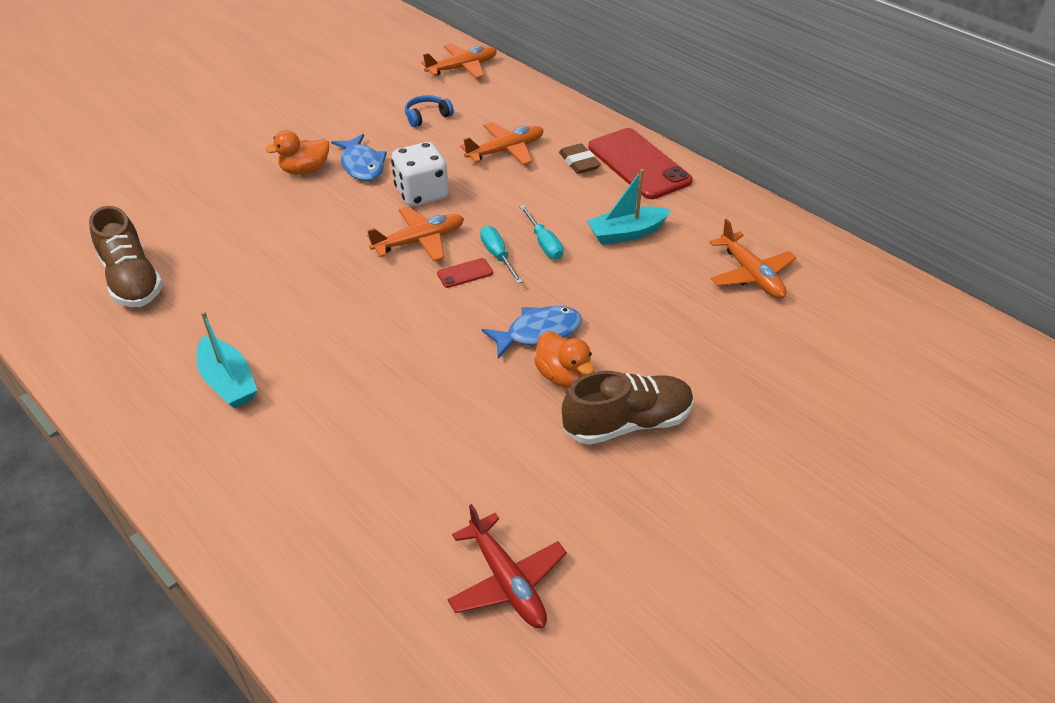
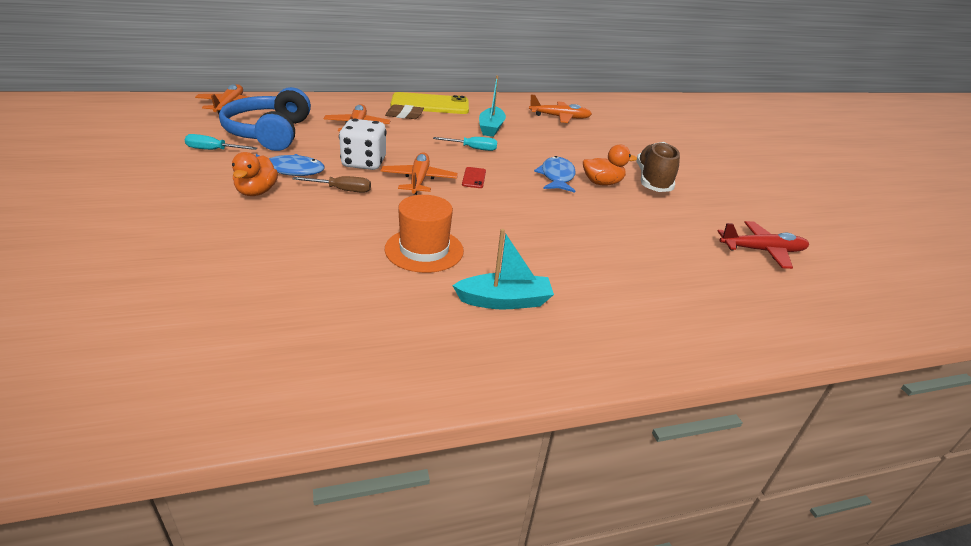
camera: 65 degrees left, 10 degrees down
(132, 280) = (292, 319): brown shoe -> none
(281, 301) = (424, 250): none -> orange hat
(352, 208) = (342, 190): none -> brown screwdriver
(427, 116) = (269, 133): blue headphones -> blue headphones, size x2.24
(497, 256) = (468, 164): turquoise screwdriver -> turquoise screwdriver (213, 150)
(638, 164) = (430, 104): red phone -> yellow phone

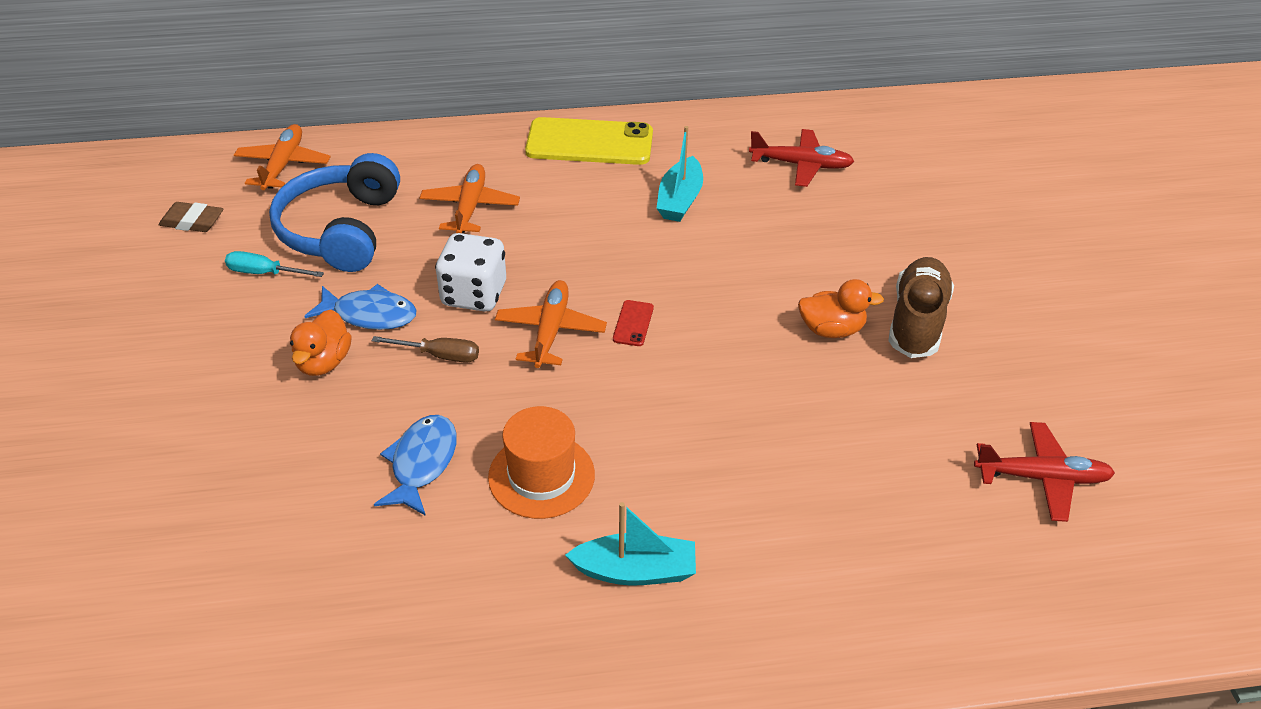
camera: 10 degrees right, 10 degrees up
(404, 115) = (545, 173): brown eraser -> brown eraser (192, 221)
(473, 148) = (642, 253): turquoise screwdriver -> none
(557, 177) = (762, 317): blue fish -> blue fish (422, 463)
(559, 117) = (801, 165): orange plane -> red plane

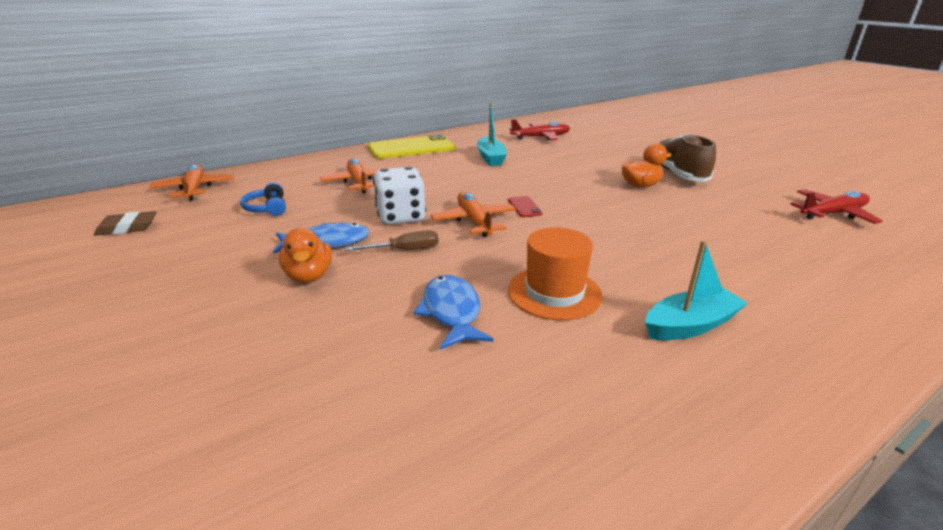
camera: 25 degrees left, 15 degrees down
(264, 273) = (215, 241): turquoise screwdriver -> none
(341, 229) = (267, 208): blue headphones -> blue headphones, size x0.45

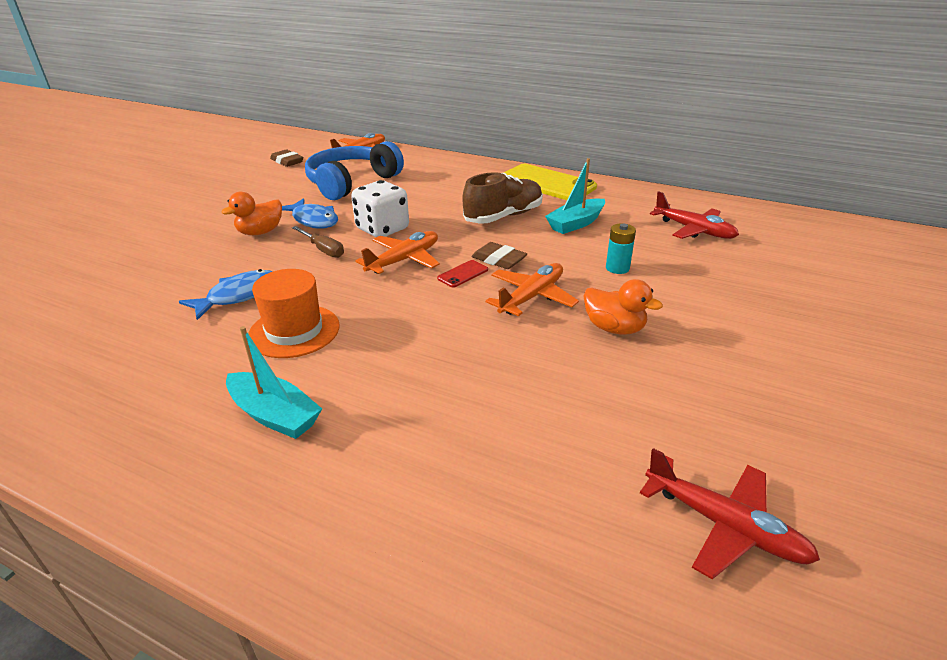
camera: 60 degrees right, 5 degrees up
(267, 208) = (351, 183): blue headphones -> blue headphones, size x2.24
(358, 182) = (434, 192): orange plane -> orange plane (531, 297)
(516, 191) = (499, 260): none -> brown eraser
(567, 165) = (617, 268): none -> turquoise battery
(678, 174) = (701, 350): brown shoe -> brown shoe (503, 216)

